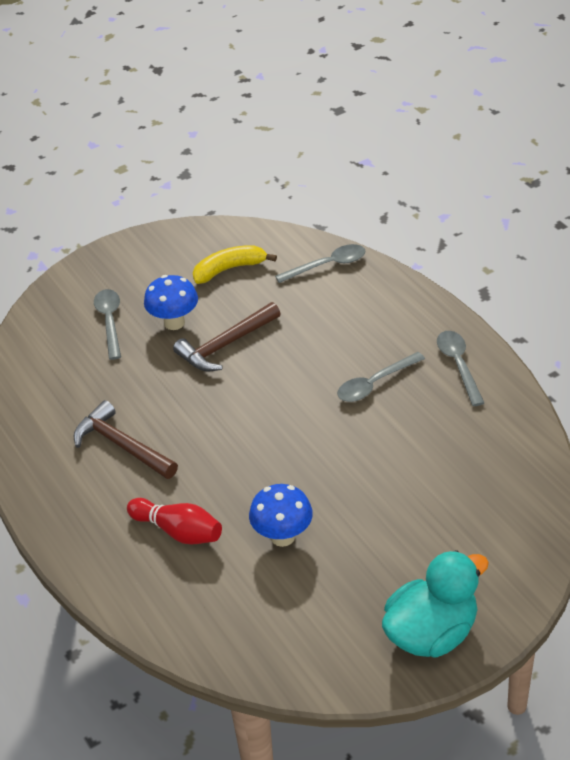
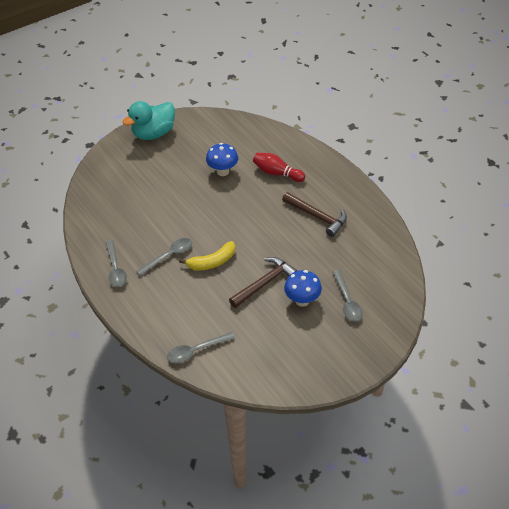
camera: 175 degrees right, 5 degrees up
(229, 269) = (269, 347): yellow banana -> yellow banana (212, 262)

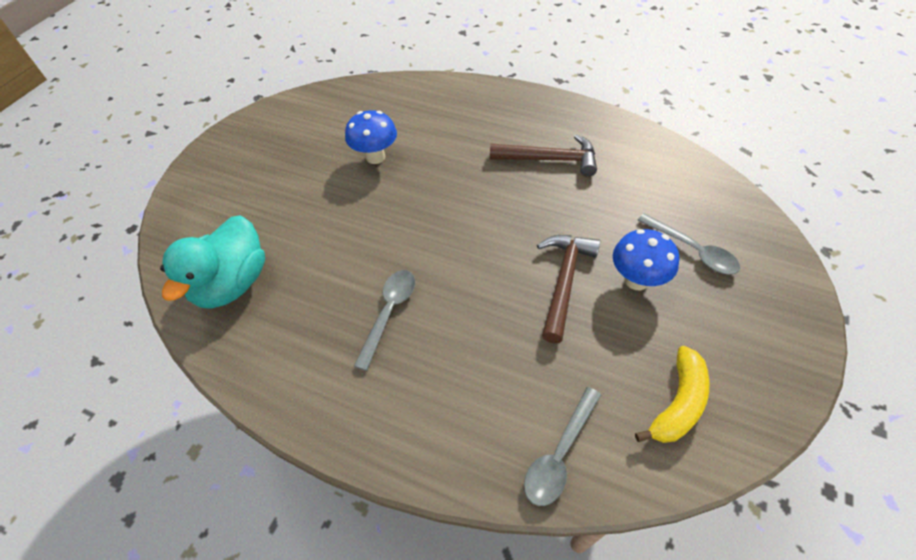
camera: 30 degrees left, 5 degrees up
(115, 269) = (314, 380): grey spoon -> none
(153, 133) = (235, 149): turquoise duck -> turquoise duck (232, 284)
(212, 262) = (463, 289): yellow banana -> yellow banana (678, 403)
(277, 173) = (450, 129): red bowling pin -> none

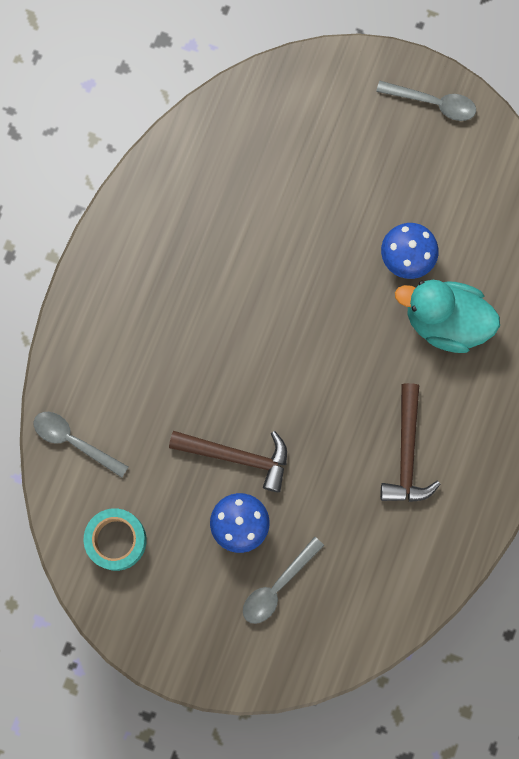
camera: 85 degrees right, 25 degrees up
(232, 284) = (230, 150): turquoise duck -> turquoise duck (445, 322)
(389, 312) = (200, 298): grey spoon -> grey spoon (433, 103)
(678, 403) = (116, 540): yellow banana -> turquoise tape

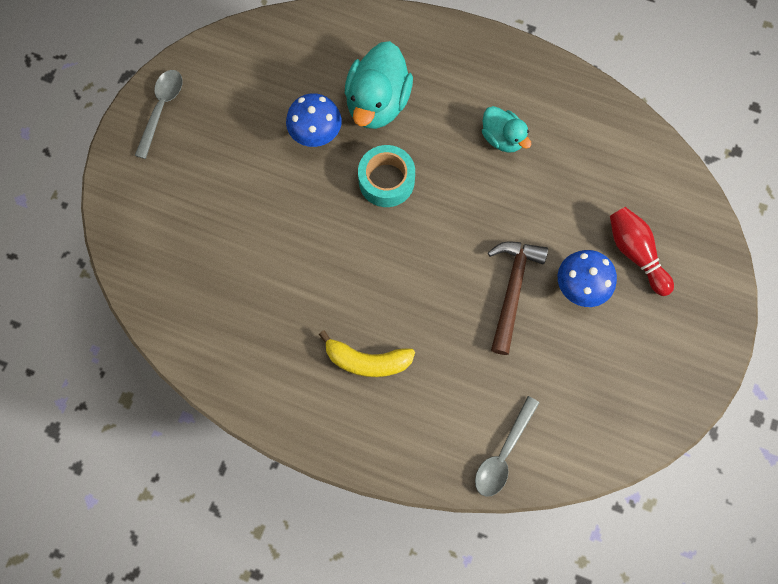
camera: 90 degrees left, 5 degrees down
(116, 540) = (602, 407): turquoise tape -> turquoise tape (386, 181)
(166, 313) = (367, 360): none -> yellow banana
(277, 586) = (635, 253): grey spoon -> red bowling pin
(406, 453) = (502, 138): brown hammer -> turquoise duck

